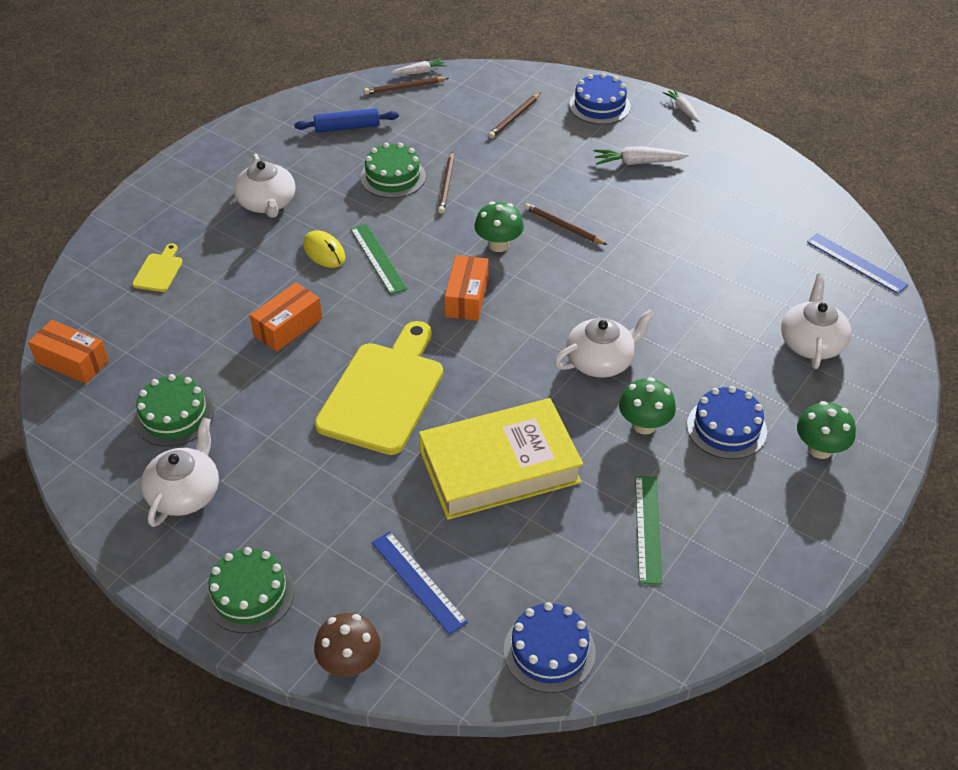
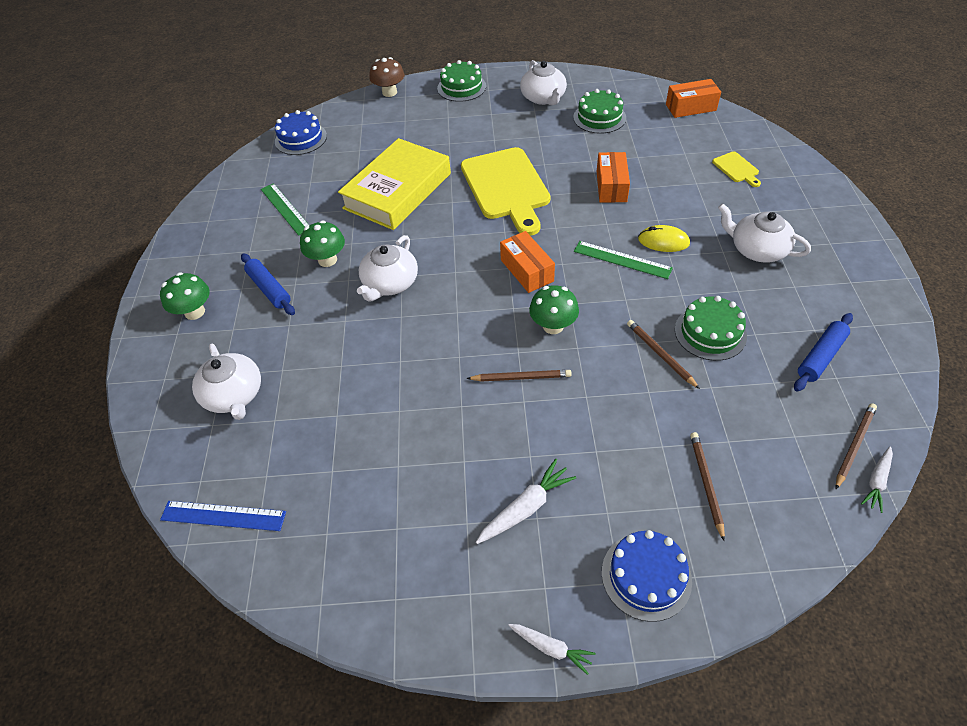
camera: 145 degrees right, 5 degrees up
(418, 582) = (389, 128): blue ruler -> none
(726, 428) = (269, 289): blue cake -> blue rolling pin

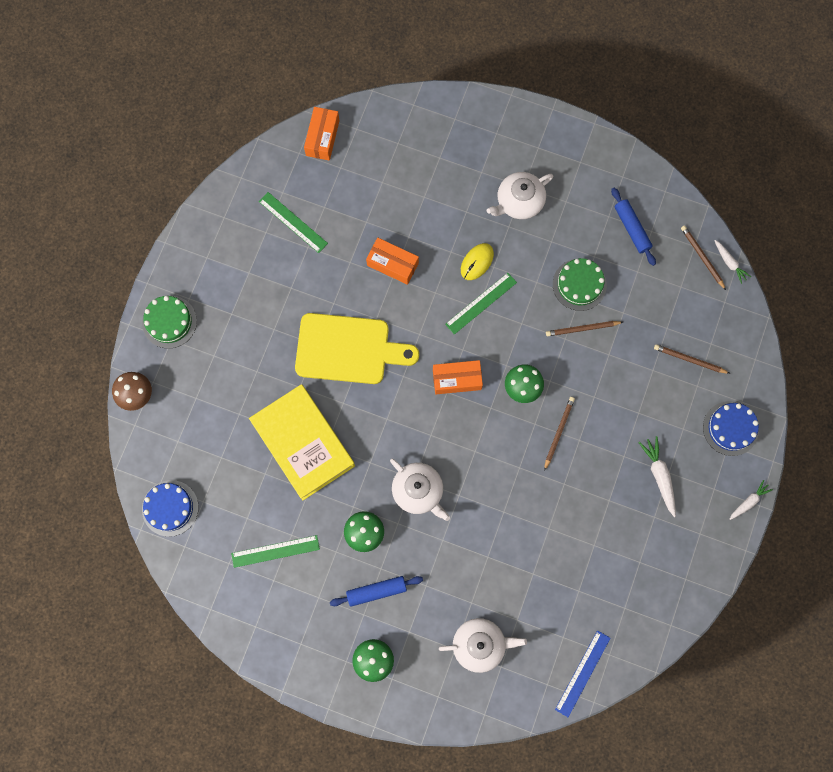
camera: 70 degrees left, 25 degrees up
(543, 98) = (233, 255): white teapot -> none
(599, 117) = (293, 222): green cake -> green ruler
(737, 169) = (423, 155): yellow cutting board -> none

